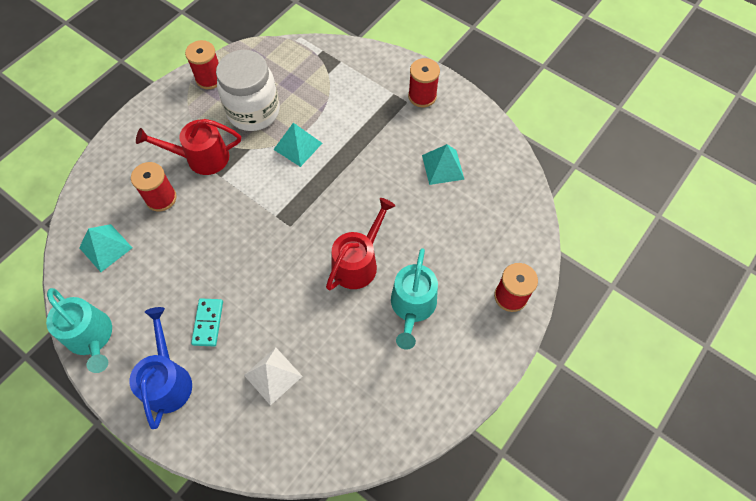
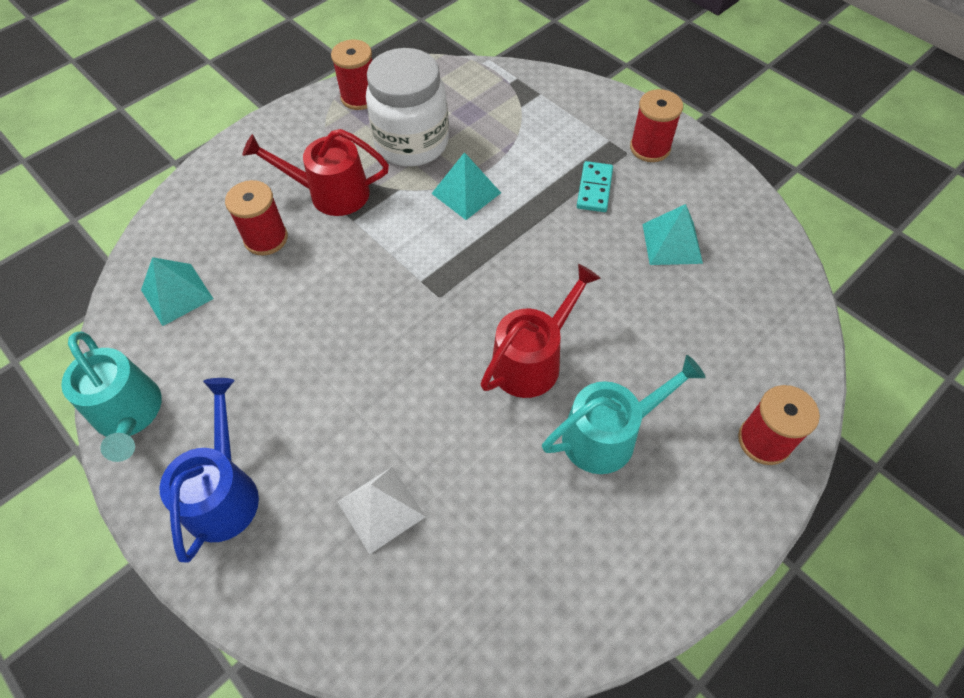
camera: 10 degrees right, 5 degrees down
(208, 323) = (298, 417): turquoise domino -> turquoise domino (594, 189)
(412, 306) = (608, 435): turquoise watering can -> turquoise watering can turned 135 degrees counterclockwise

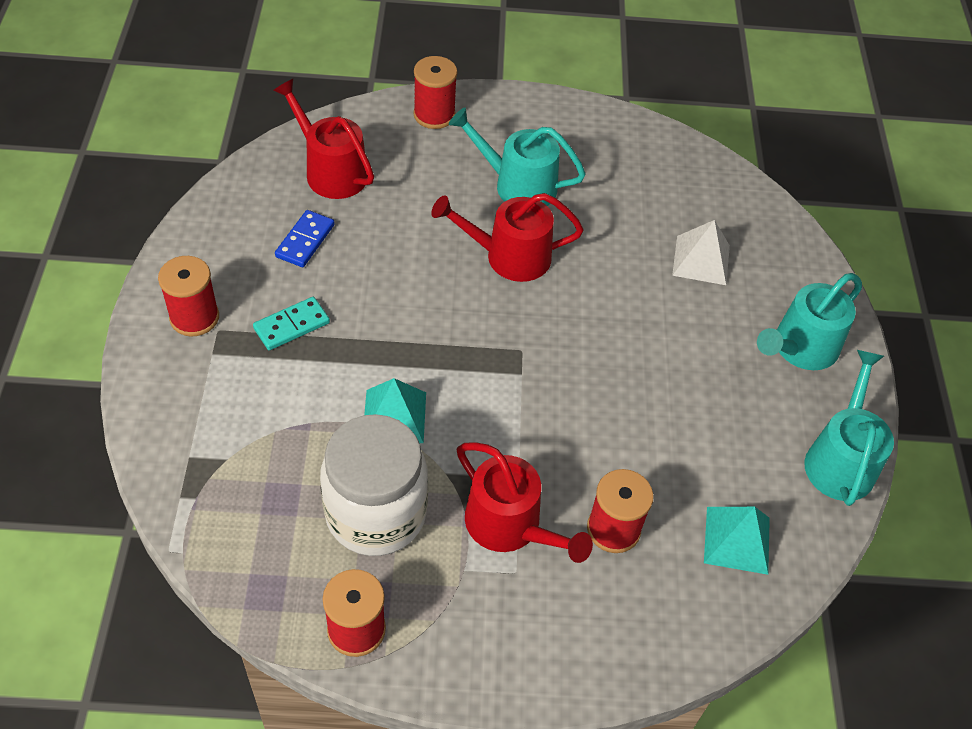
camera: 140 degrees left, 5 degrees down
(223, 493) = (800, 348): blue watering can -> turquoise watering can
(672, 243) = (305, 241): turquoise pyramid -> blue domino
(742, 308) = (331, 171): none -> red watering can

